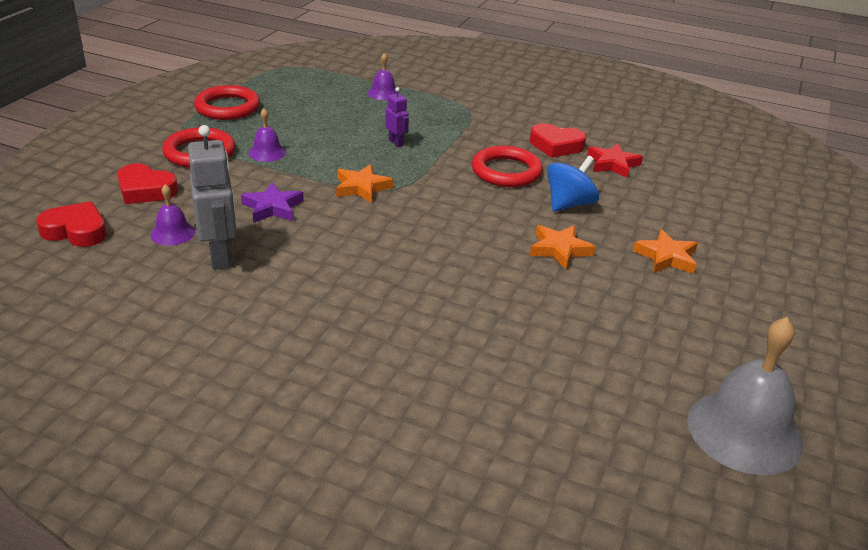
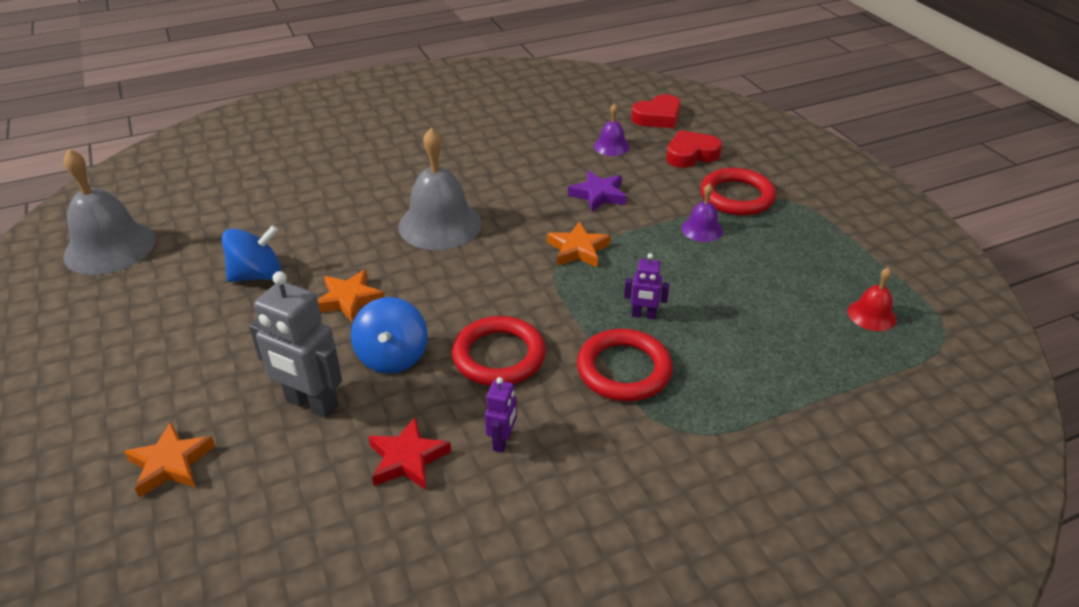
camera: 135 degrees right, 5 degrees up
(220, 256) = (558, 152): grey robot -> grey robot (311, 404)
(227, 107) = (834, 246): red ring -> red ring (624, 370)
(293, 85) = (871, 315): none -> red bell
(383, 93) = (791, 378): purple bell -> none
(420, 260) = (440, 224): none -> grey bell
(556, 145) = (502, 441): red heart -> purple robot
(613, 310) = (257, 275): none -> blue spinning top
(666, 257) = (246, 355): orange star -> orange star (171, 463)

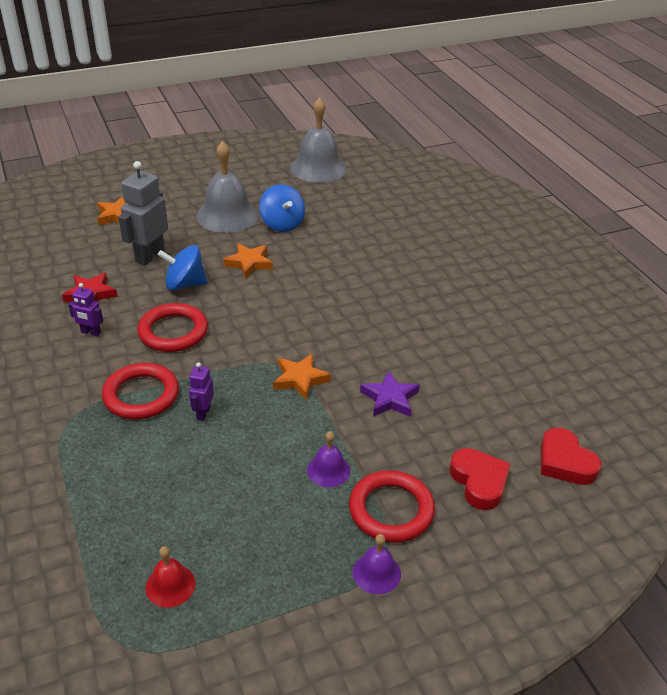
camera: 90 degrees right, 0 degrees up
(440, 224) = (341, 301): grey bell -> grey bell (227, 215)
(611, 146) = (488, 415): purple bell -> purple bell (376, 573)

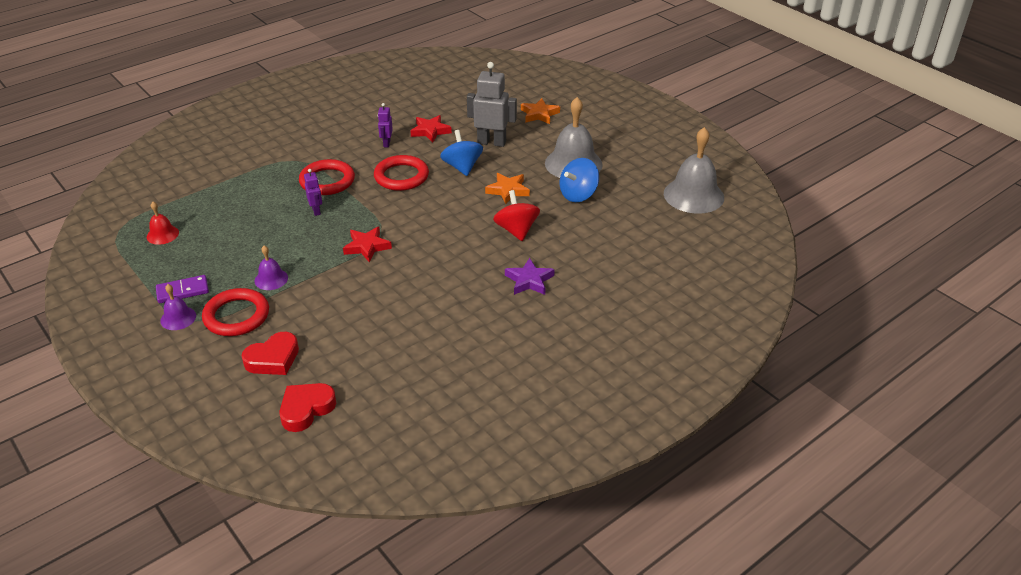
camera: 75 degrees right, 0 degrees up
(203, 413) = (316, 211): purple robot -> purple robot turned 75 degrees clockwise
(300, 379) = (367, 246): orange star -> red star
(319, 565) = (182, 291): none -> purple domino
(321, 271) = (516, 230): none -> red spinning top
(390, 398) = (358, 297): purple star -> purple star (529, 280)

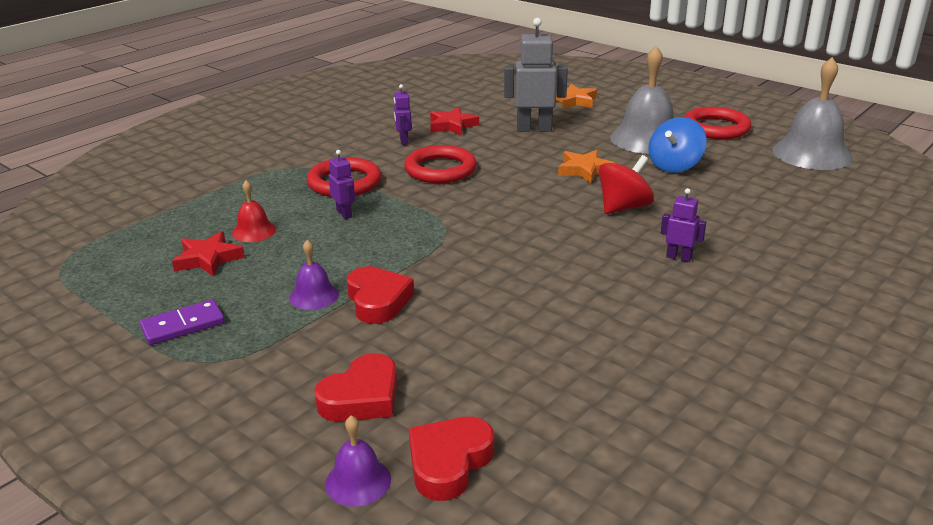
camera: 10 degrees left, 10 degrees down
(162, 234) = (131, 261): red bell -> red bell (254, 231)
(178, 318) = (187, 361): purple bell -> purple bell (358, 481)
(236, 316) = (279, 347): red ring -> red ring (716, 128)
(310, 288) = (378, 300): none -> red heart
(367, 246) = (434, 244): red star -> red star (208, 259)
(462, 167) = (512, 154): blue spinning top -> none
(516, 230) = (623, 207): red spinning top -> red spinning top turned 75 degrees clockwise
(529, 280) = (679, 257): purple star -> purple robot

